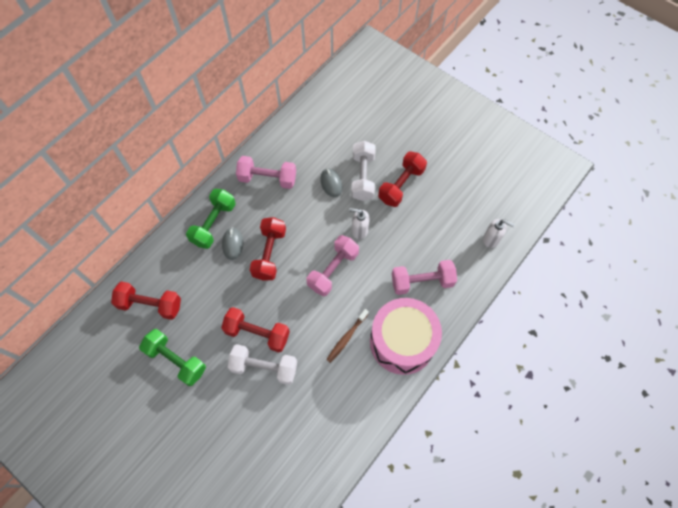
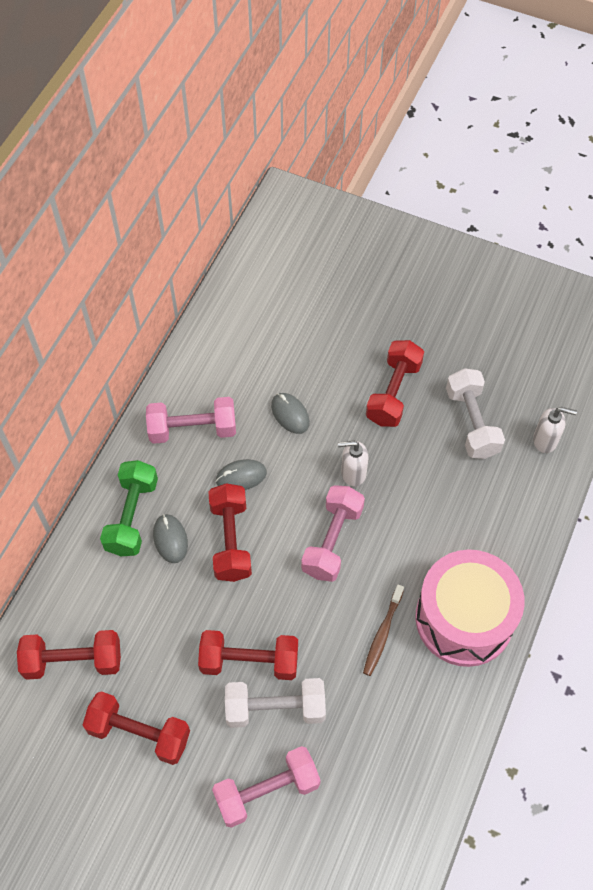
camera: 15 degrees left, 5 degrees down
(176, 360) = (139, 733): green dumbbell -> red dumbbell
(288, 215) = (241, 476): none -> grey mouse
(362, 177) = (334, 394): white dumbbell -> white dumbbell (472, 423)
(422, 282) = (466, 525): pink dumbbell -> pink dumbbell (267, 791)

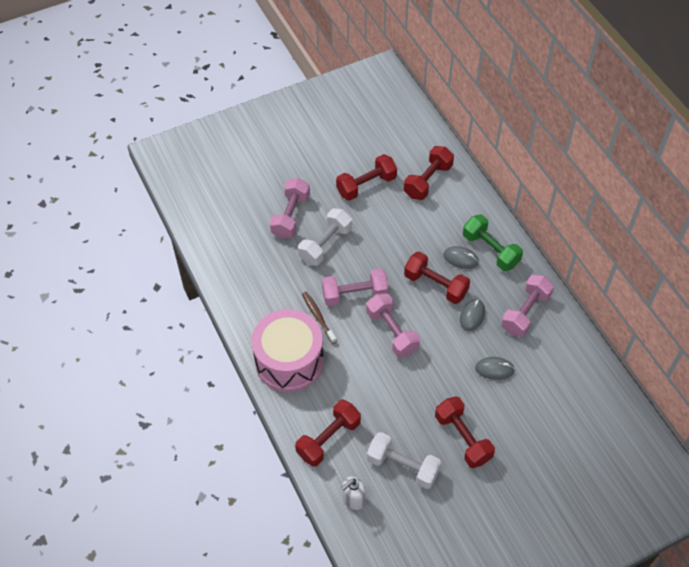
camera: 130 degrees right, 5 degrees down
(249, 661) = (359, 249): red dumbbell -> red dumbbell (328, 439)
(318, 617) = (354, 295): none -> pink dumbbell
(353, 473) = (425, 373): white soap dispenser -> none

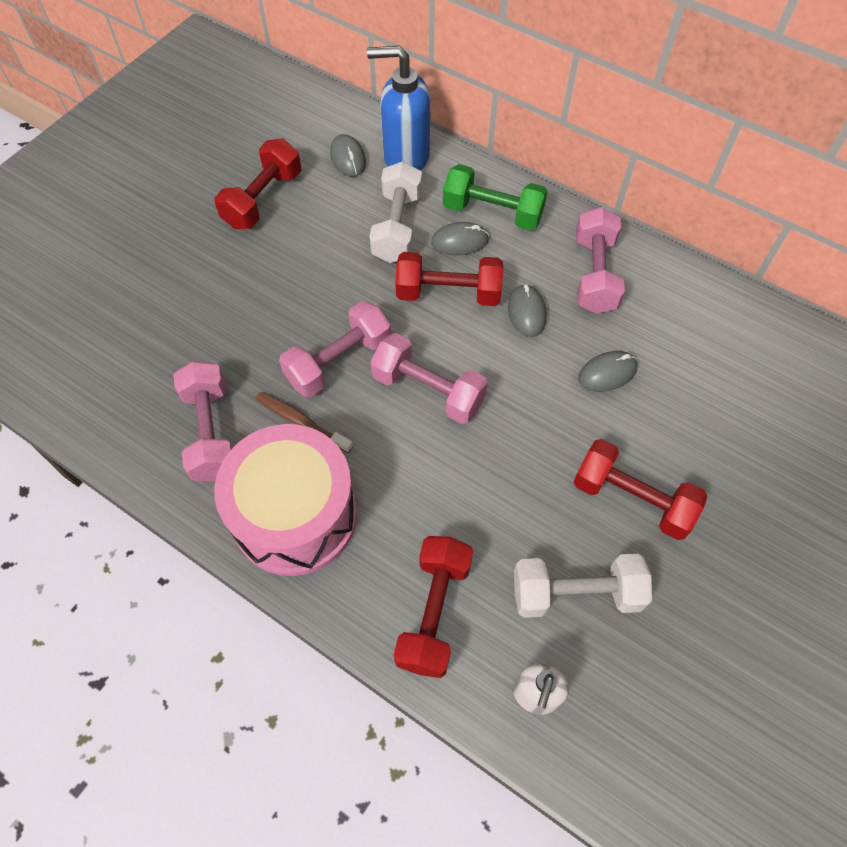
camera: 30 degrees left, 5 degrees up
(291, 216) = (171, 290): pink dumbbell -> pink dumbbell (211, 432)
(325, 244) = (250, 308): white dumbbell -> white dumbbell (397, 227)
(428, 181) = (348, 158): red dumbbell -> grey mouse
(461, 194) = (405, 157): none -> blue soap dispenser

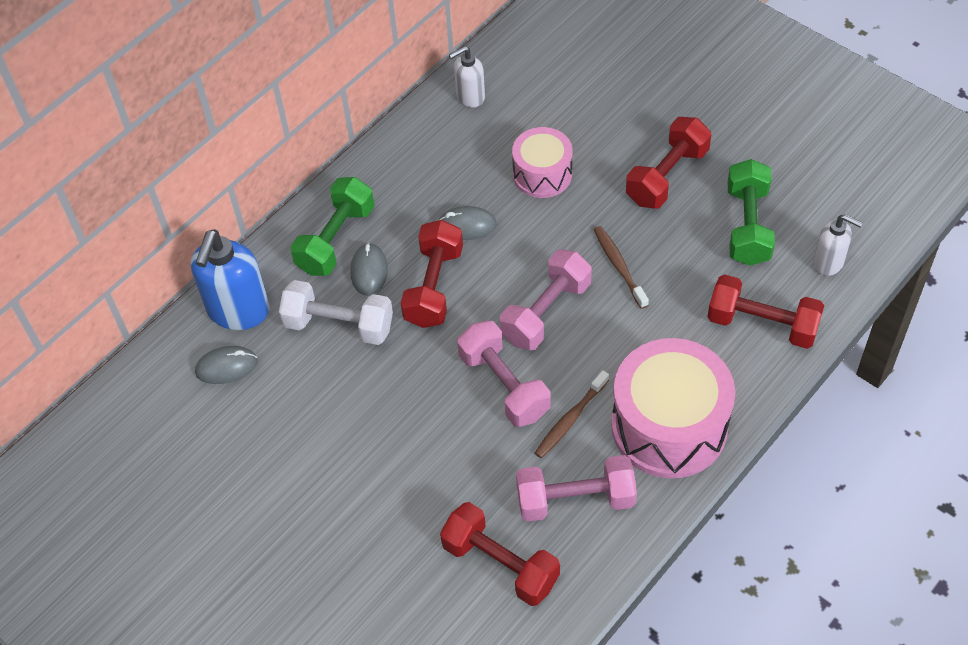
camera: 80 degrees left, 5 degrees down
(263, 199) = (271, 454): red dumbbell -> red dumbbell (500, 564)
(496, 455) = (619, 266): none -> brown toothbrush
(576, 593) = (747, 226): white dumbbell -> green dumbbell
(594, 275) = (430, 167): pink dumbbell -> none
(607, 373) = (542, 174): grey mouse -> pink drum
(697, 299) = (470, 97): none -> white soap dispenser

